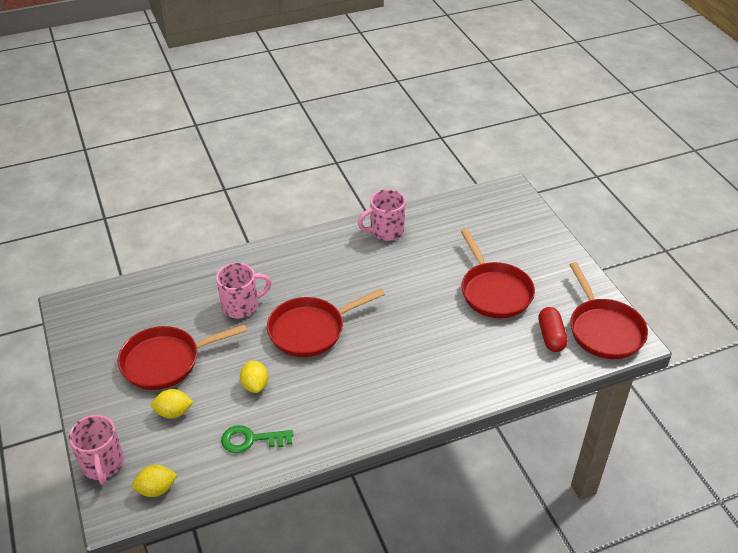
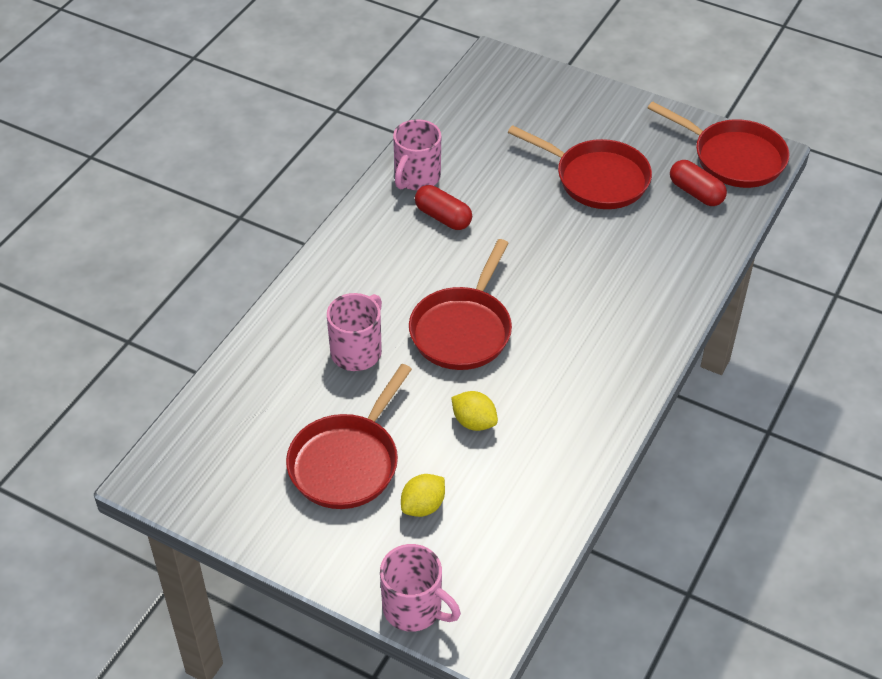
camera: 40 degrees left, 5 degrees up
(156, 489) = (501, 590): yellow lemon -> none
(251, 440) = (535, 477): green key -> none
(374, 261) = (443, 217): none -> red capsule

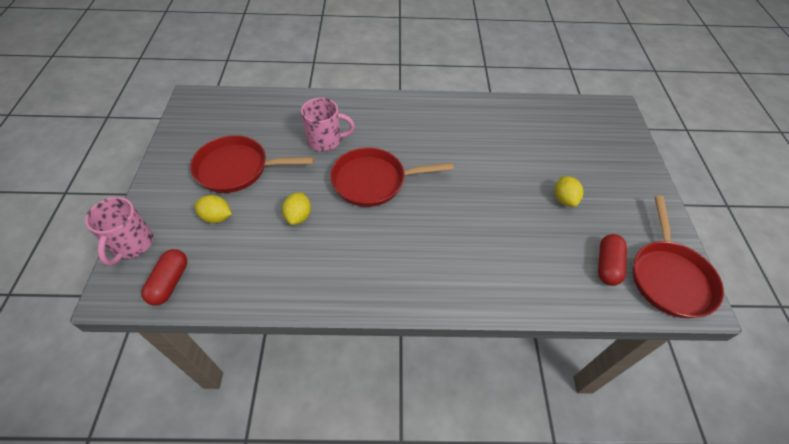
camera: 60 degrees right, 5 degrees up
(416, 178) = (483, 113): pink mug -> none
(443, 217) = (461, 136): red capsule -> red capsule (170, 282)
(596, 178) = (564, 199): red pan -> yellow lemon

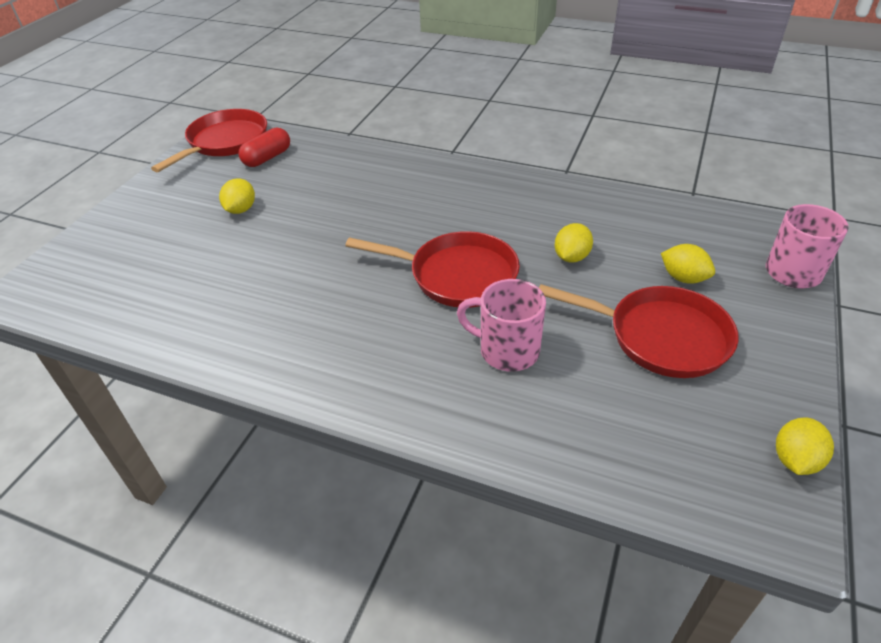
camera: 155 degrees left, 10 degrees down
(170, 282) = (728, 227): red capsule -> none
(179, 122) = (795, 460): none -> yellow lemon

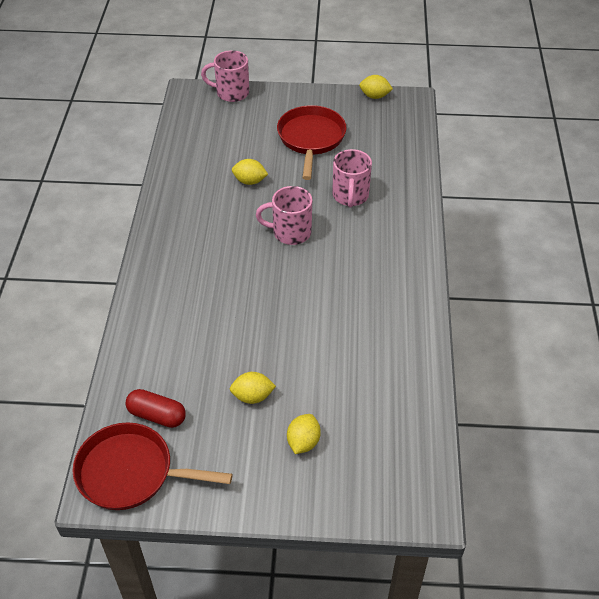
camera: 110 degrees left, 5 degrees up
(456, 275) = (290, 232): red pan -> pink mug
(683, 278) = (254, 133): yellow lemon -> yellow lemon (303, 442)

